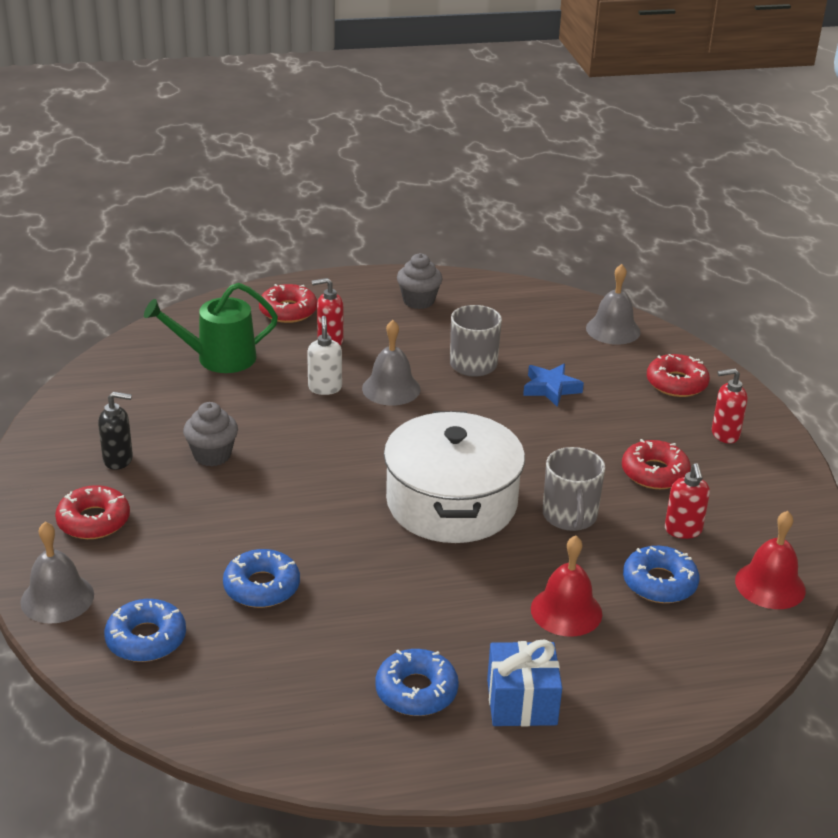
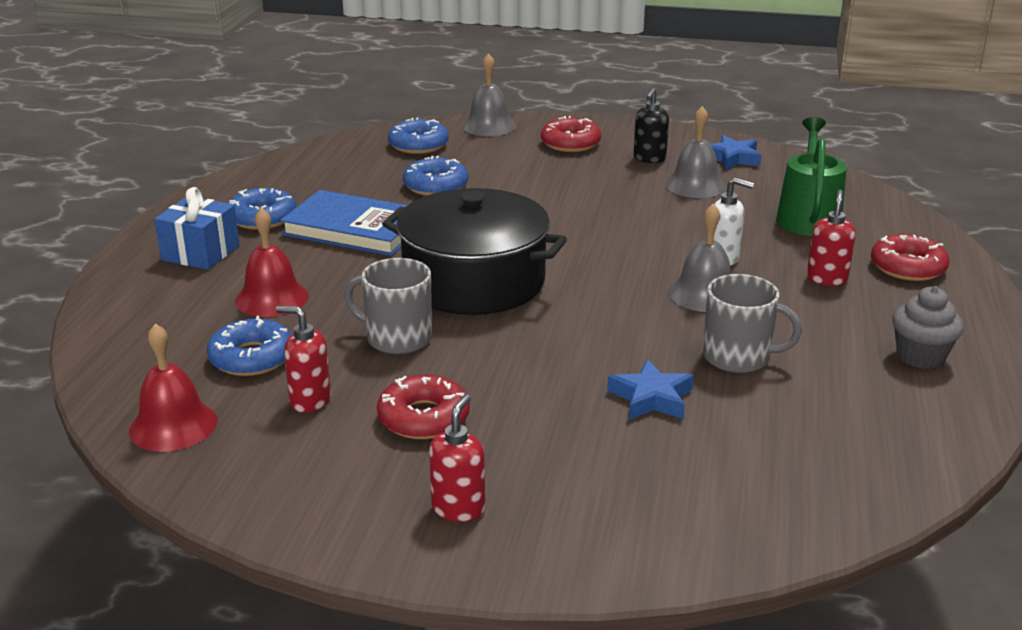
camera: 115 degrees right, 5 degrees down
(96, 411) = (732, 158): none -> blue star
(212, 455) = (632, 192): grey cupcake -> none
(399, 610) = (354, 229): none -> blue book
(451, 503) = (474, 282): white pot -> black pot
(613, 330) = (792, 504): grey bell -> grey bell (695, 185)
(676, 383) = (610, 513): red donut -> none

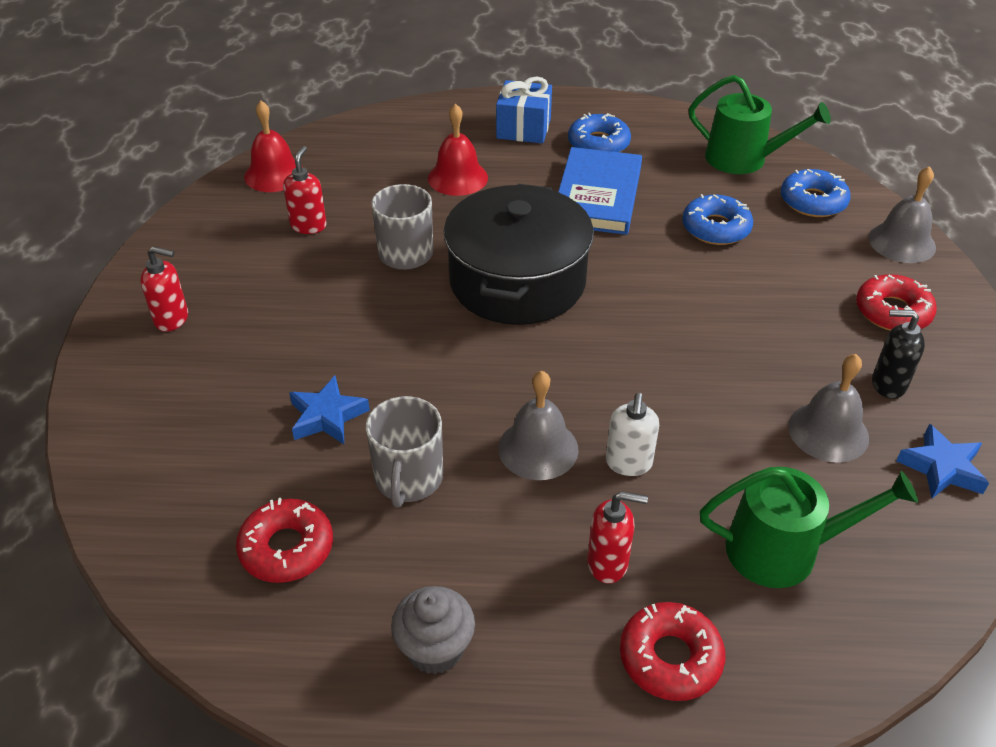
camera: 80 degrees right, 15 degrees up
(252, 358) = (365, 187): blue donut -> none
(338, 160) = (743, 159): none -> green watering can
(423, 418) = (288, 285): red donut -> red donut (287, 548)

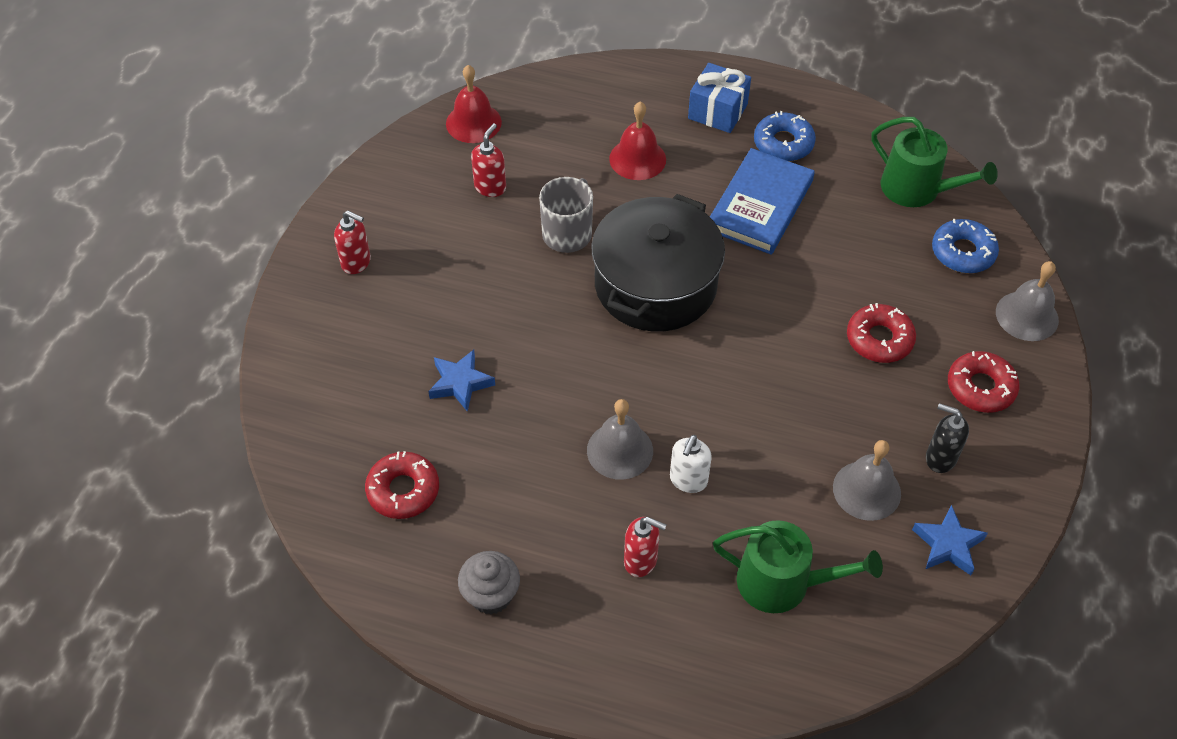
camera: 15 degrees right, 10 degrees up
(408, 478) = (509, 453): grey mug -> none
(670, 658) = (660, 645): red donut -> red donut (879, 339)
(716, 228) = (856, 264): blue donut -> none

